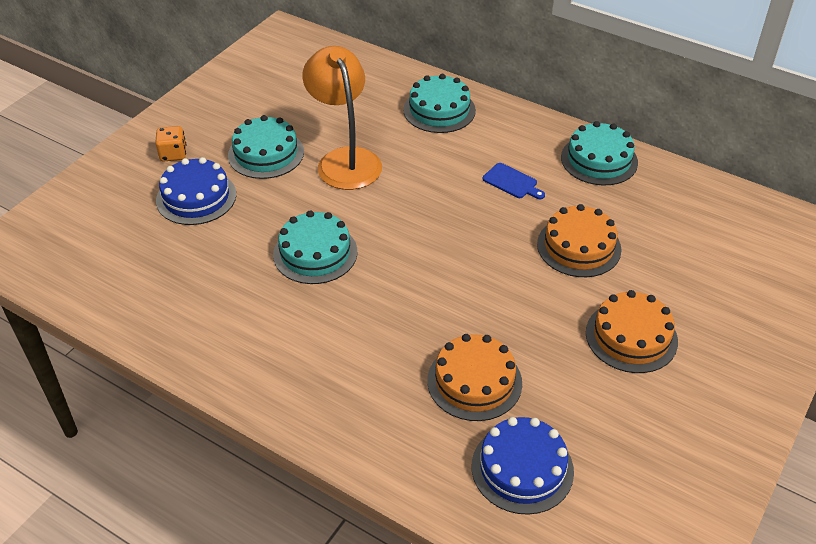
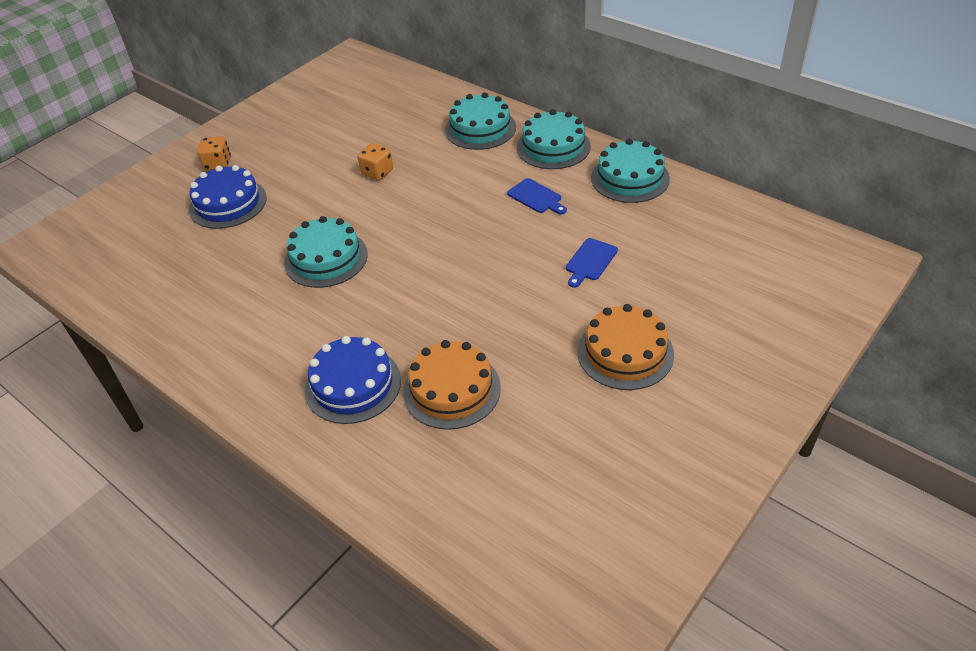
camera: 10 degrees right, 0 degrees up
(266, 153) = (304, 165): turquoise cake -> turquoise cake (553, 147)
(345, 160) = (377, 172): orange lamp -> orange dice
(522, 468) = (480, 480): blue cake -> blue cake (353, 385)
(579, 246) = (590, 261): orange cake -> blue cutting board

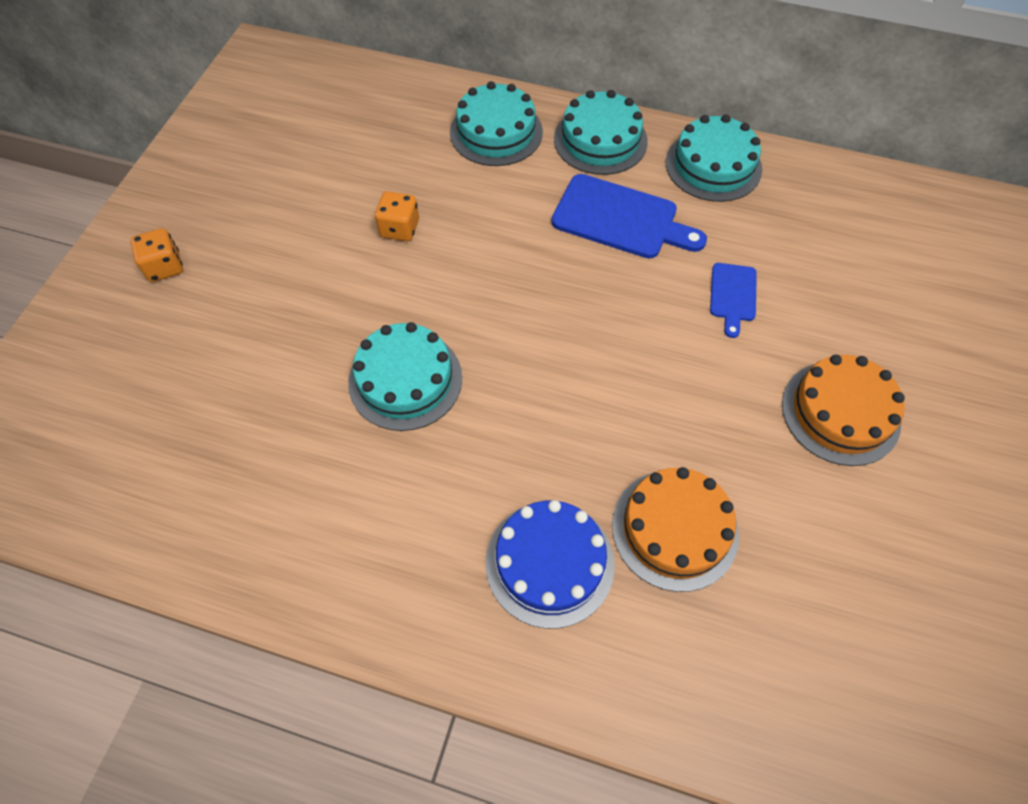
camera: 25 degrees left, 15 degrees up
(228, 203) = (217, 328): blue cake -> none
(536, 197) = (620, 219): blue cutting board -> blue cutting board, size x1.82

